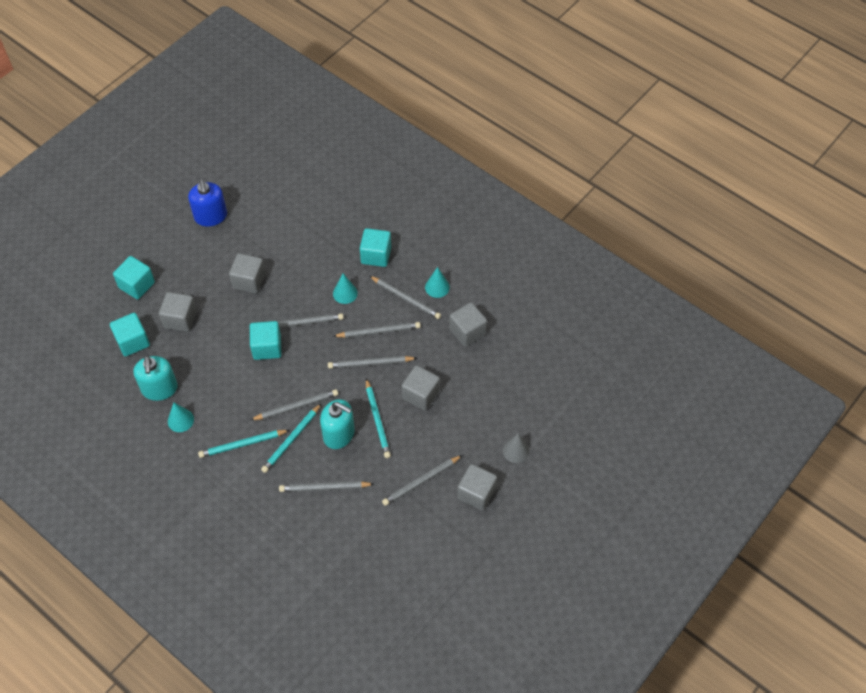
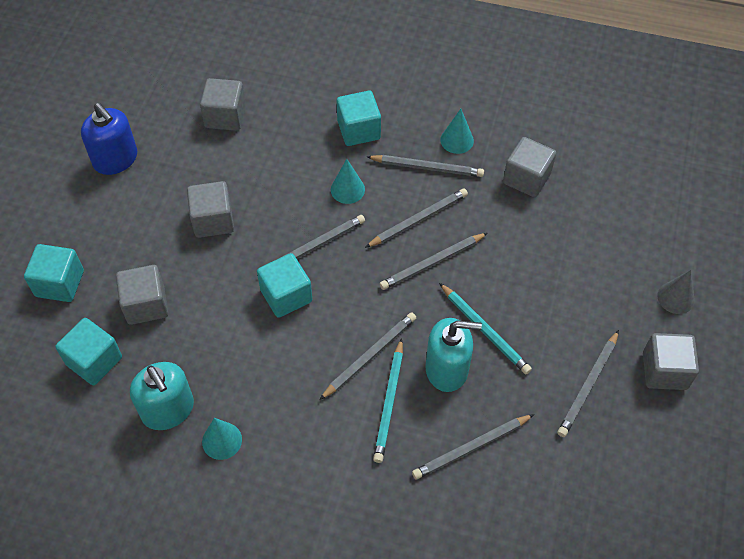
camera: 25 degrees left, 0 degrees up
(242, 444) = (327, 437): turquoise pencil -> none
(420, 395) = (518, 276): grey cube -> grey cube (225, 116)

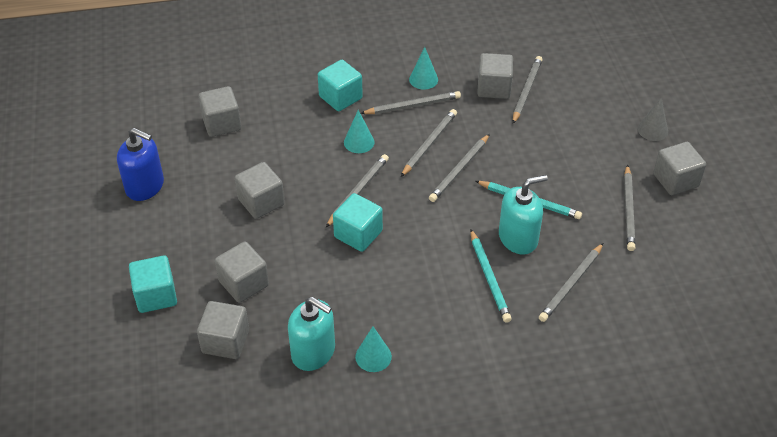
camera: 25 degrees left, 10 degrees down
(94, 361) = (225, 341): turquoise cube -> grey cube
(370, 356) = (453, 252): grey pencil -> grey pencil (526, 91)

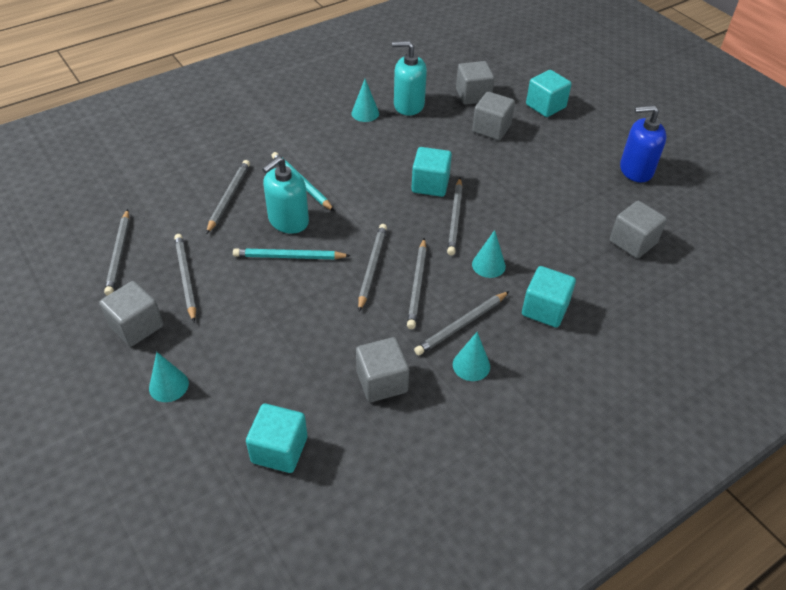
camera: 155 degrees right, 0 degrees up
(261, 202) = (530, 185): grey cube -> none
(526, 91) = (340, 391): grey pencil -> grey pencil (119, 254)
(580, 71) = (279, 450): none -> turquoise cube
(652, 130) = (168, 385): grey cone -> turquoise cone

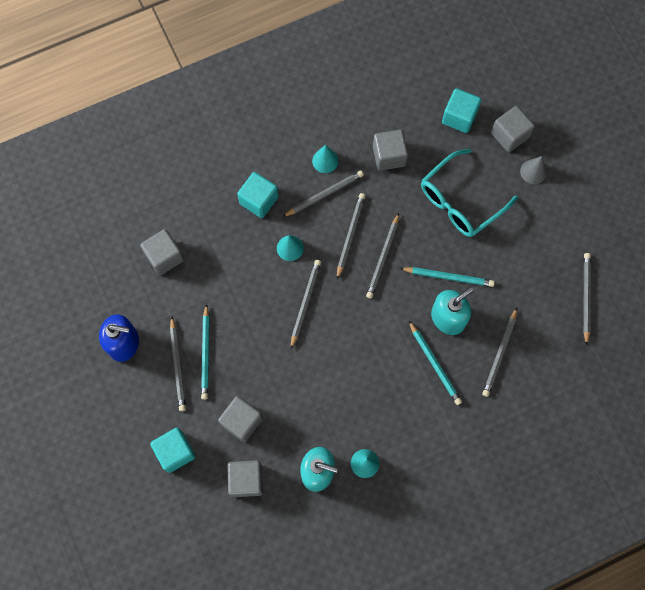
camera: 170 degrees left, 25 degrees up
(136, 326) = (561, 224): grey cube -> grey cube (509, 135)
(168, 385) = (533, 171): turquoise cone -> grey cone
(186, 278) = (529, 265): grey pencil -> grey pencil (177, 365)
(276, 337) = (460, 201): none -> turquoise glasses
(430, 185) = (318, 347): turquoise cube -> none
(548, 170) = (205, 353): none -> turquoise pencil

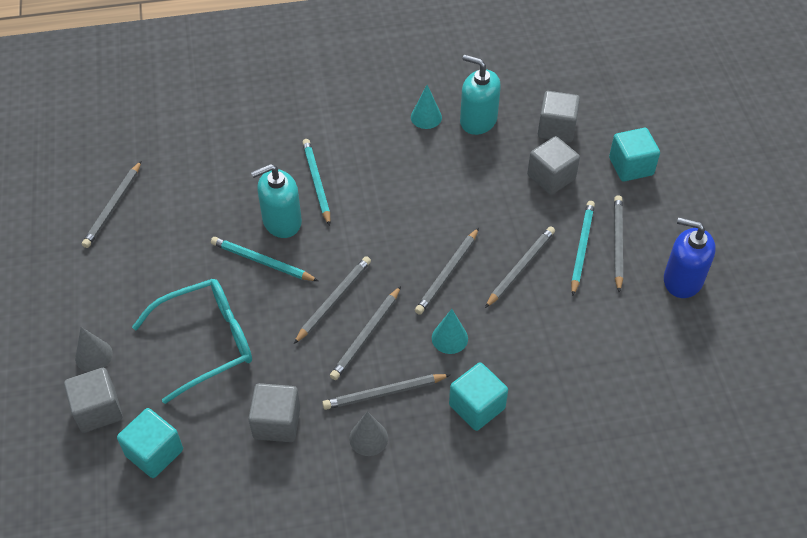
camera: 165 degrees left, 20 degrees down
(164, 257) = (619, 365): grey cube -> none
(325, 161) = (368, 438): turquoise cone -> grey cone
(499, 353) = (239, 177): grey pencil -> grey pencil (520, 268)

